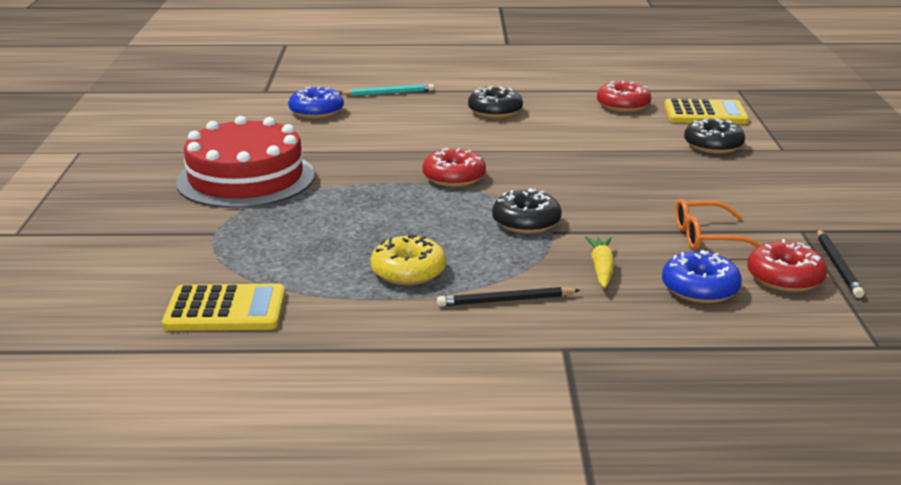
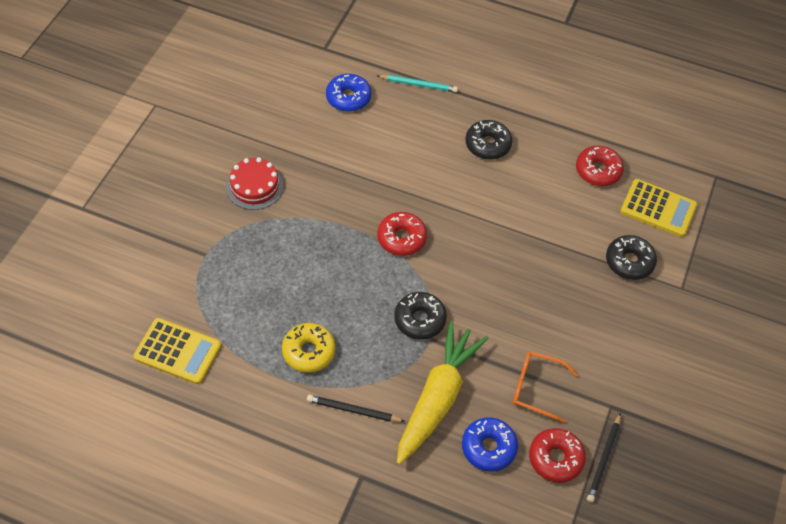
camera: 20 degrees right, 30 degrees up
(246, 178) = (254, 186): red cake -> red cake, size x0.55
(601, 268) = (437, 398): yellow carrot -> yellow carrot, size x2.18

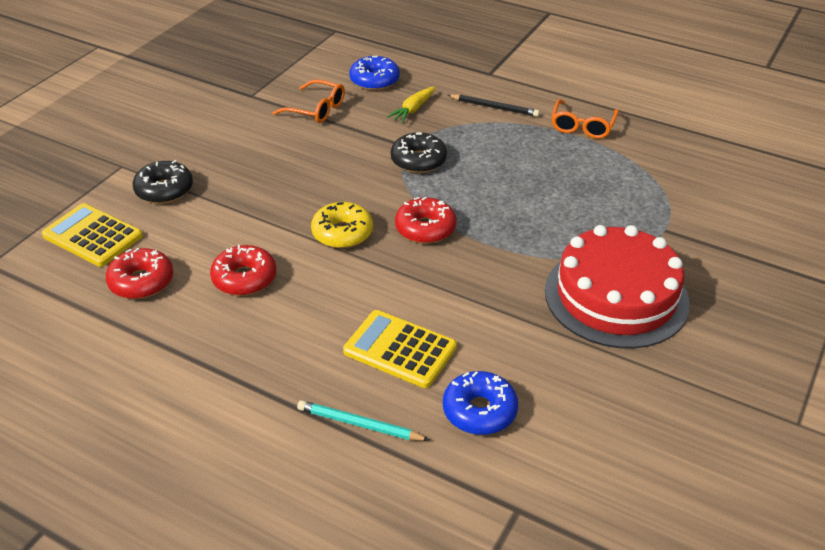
camera: 170 degrees left, 15 degrees down
(177, 351) = (674, 154): yellow calculator -> yellow calculator (400, 349)
(254, 186) = (616, 296): red cake -> red cake, size x1.82
(263, 387) = (582, 126): none -> orange glasses
(309, 351) = (537, 146): yellow donut -> yellow donut (342, 233)
(437, 398) = (413, 109): yellow carrot -> yellow carrot, size x0.46
(488, 144) = (279, 325): black donut -> none
(555, 458) = (318, 72): red donut -> red donut (244, 278)
(604, 459) = (276, 69): black pencil -> none

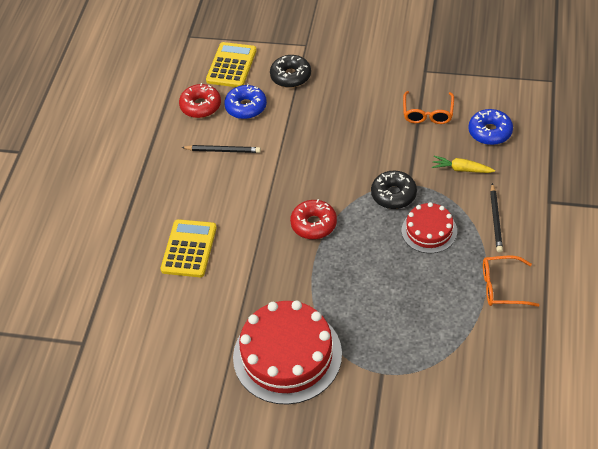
camera: 75 degrees right, 10 degrees up
(244, 278) = (223, 150): red donut -> black pencil
(342, 233) = (288, 181): yellow donut -> none
(359, 424) = (122, 250): turquoise pencil -> none
(479, 411) = (151, 304): blue donut -> blue donut (246, 107)
(484, 150) = (429, 230): none -> red cake

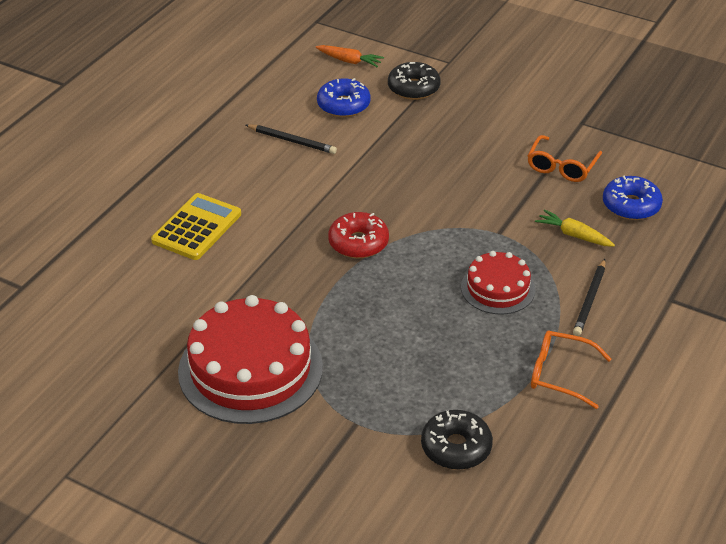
camera: 15 degrees right, 10 degrees down
(200, 106) = (291, 91): red donut -> none
(231, 65) = (349, 61): yellow calculator -> orange carrot
(393, 194) = (473, 239): black donut -> black donut (456, 447)

